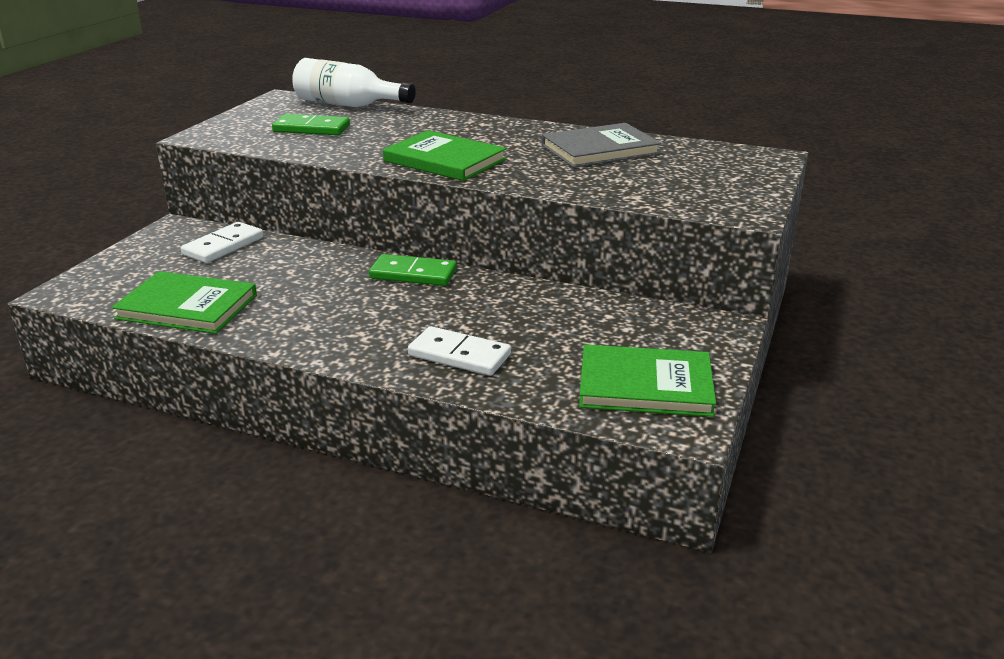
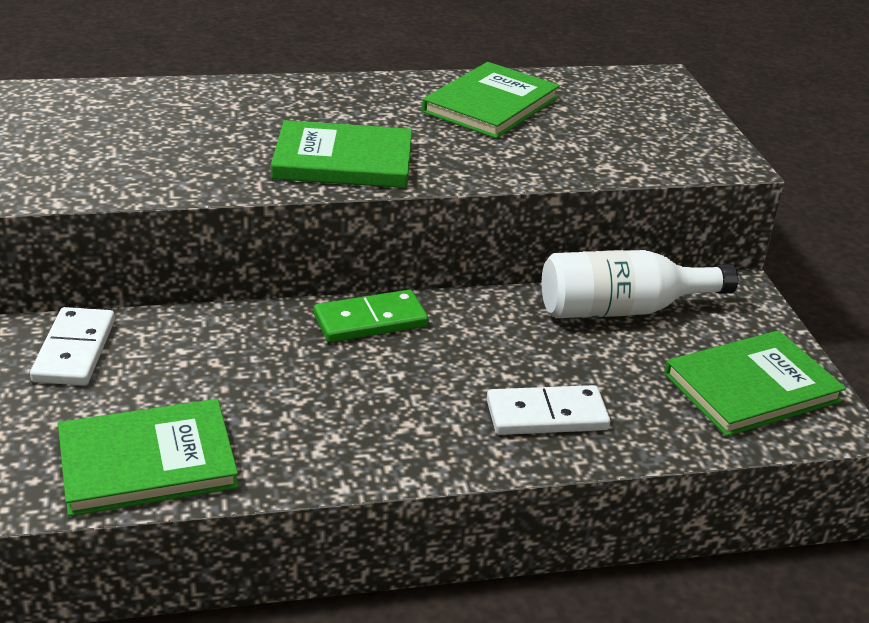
camera: 35 degrees left, 5 degrees up
(311, 129) = (101, 145): green domino -> none
(348, 105) = (94, 92): white bottle -> white bottle (622, 309)
(600, 150) = (491, 105): grey book -> green book

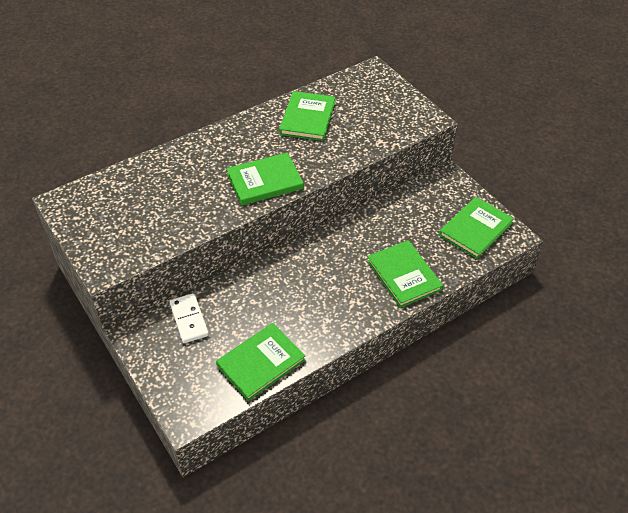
camera: 20 degrees left, 15 degrees up
(370, 321) = (304, 253): green domino -> none
(546, 415) = (404, 275): white domino -> green book
(622, 309) = (405, 206): white bottle -> none

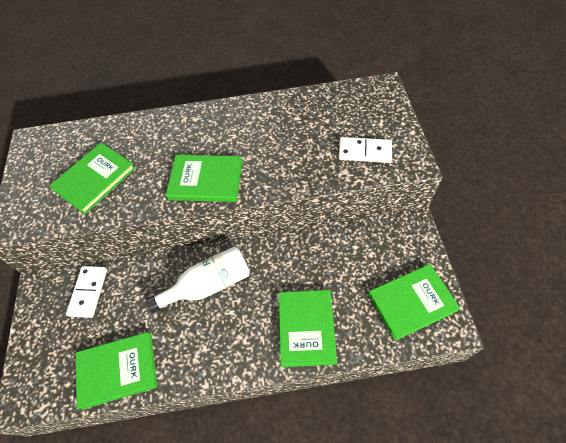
camera: 30 degrees right, 10 degrees up
(300, 275) = (209, 285): none -> white bottle
(307, 118) = (288, 122): green book -> green book (95, 179)
(387, 122) = (364, 152): none -> white domino

